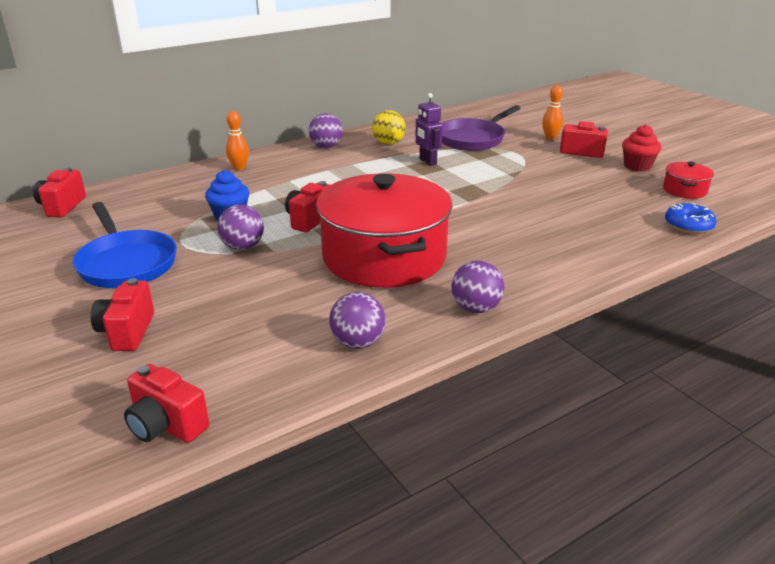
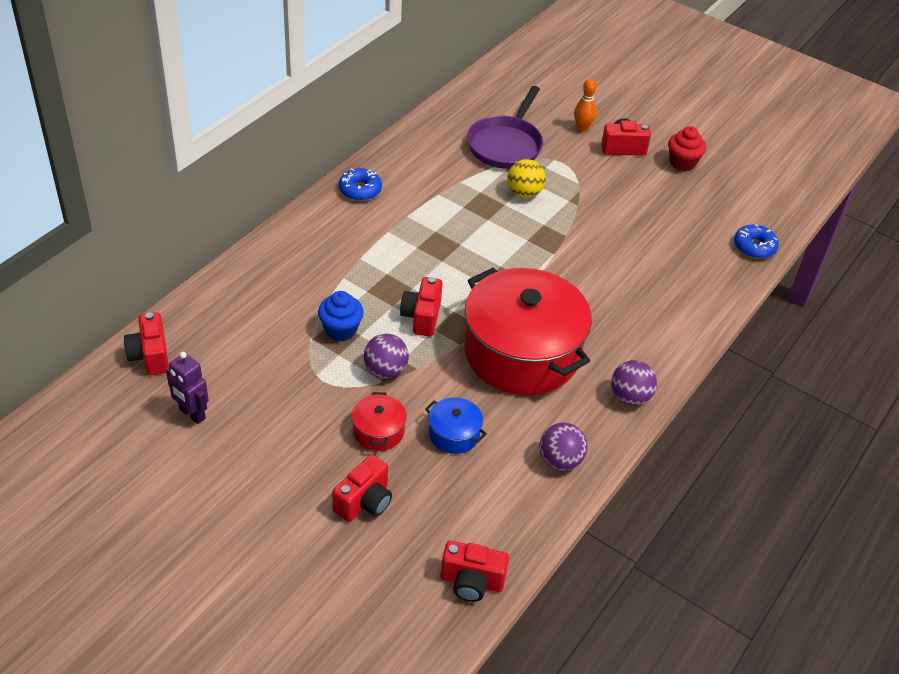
camera: 25 degrees left, 15 degrees up
(126, 263) = (291, 420): blue pan -> none
(127, 332) = (364, 502): red camera -> red camera turned 120 degrees counterclockwise
(239, 168) = (291, 248): orange bowling pin -> none
(264, 300) = (454, 434): none -> blue pot
(326, 147) = (360, 190): purple ball -> blue donut
(388, 143) = (423, 170): yellow ball -> yellow ball (524, 193)
(427, 162) = (481, 196): purple robot -> purple robot (192, 414)
(684, 190) = (735, 194): red pot -> red pot (378, 431)

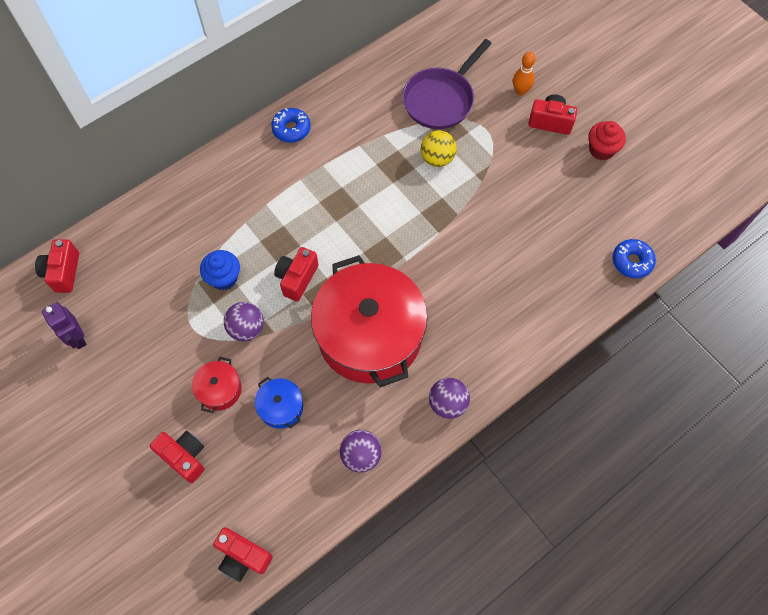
camera: 20 degrees right, 20 degrees up
(364, 502) = (184, 457): red camera -> red camera turned 105 degrees counterclockwise

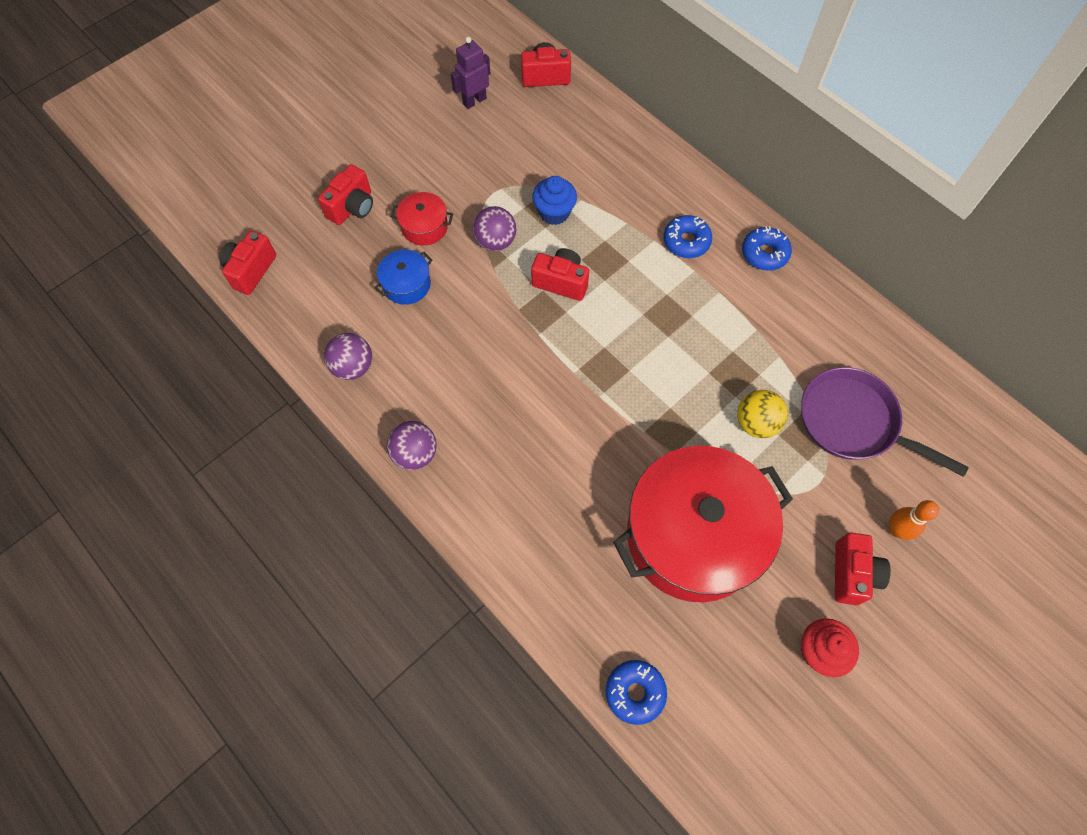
camera: 85 degrees right, 0 degrees up
(271, 181) = (686, 241): none -> blue donut
(369, 335) = (496, 363): red pot -> red pot (693, 535)

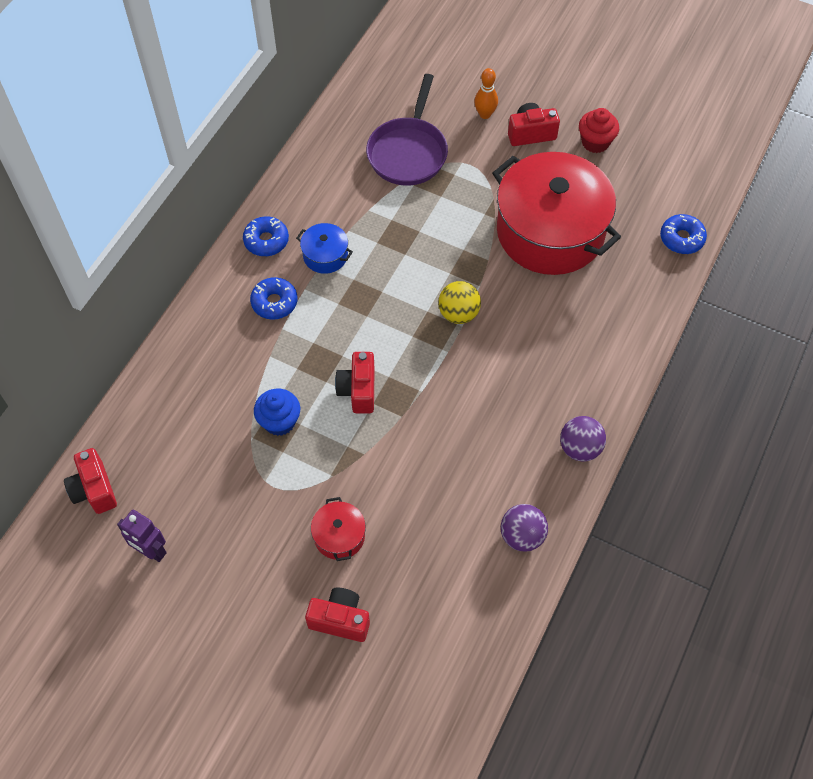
camera: 110 degrees left, 5 degrees down
(251, 270) = (458, 689): red camera -> none
(406, 284) = (414, 525): blue pot -> blue pot (325, 255)
(495, 241) = (333, 462): purple ball -> none
(756, 423) = (437, 213): yellow ball -> yellow ball (458, 313)

